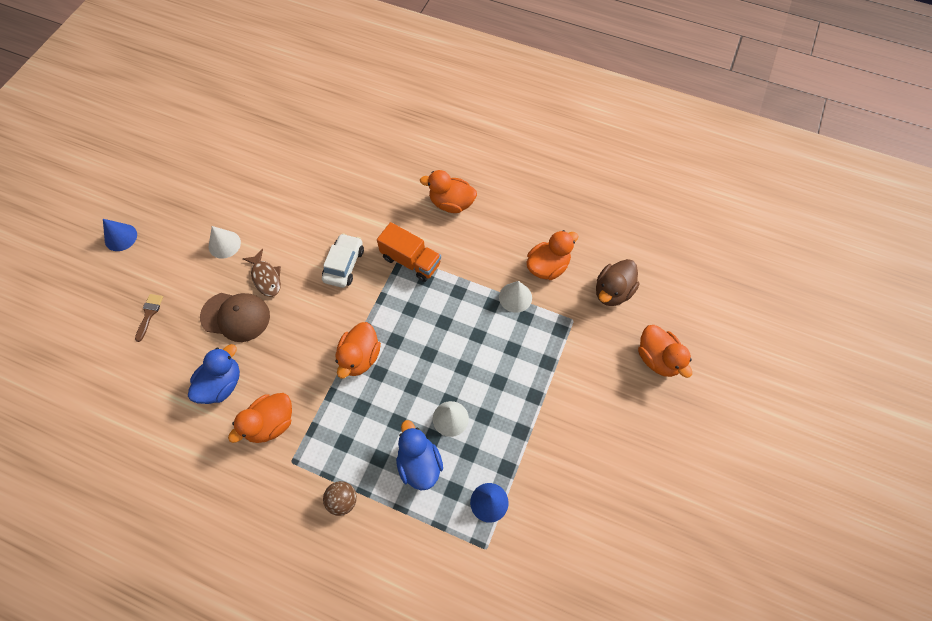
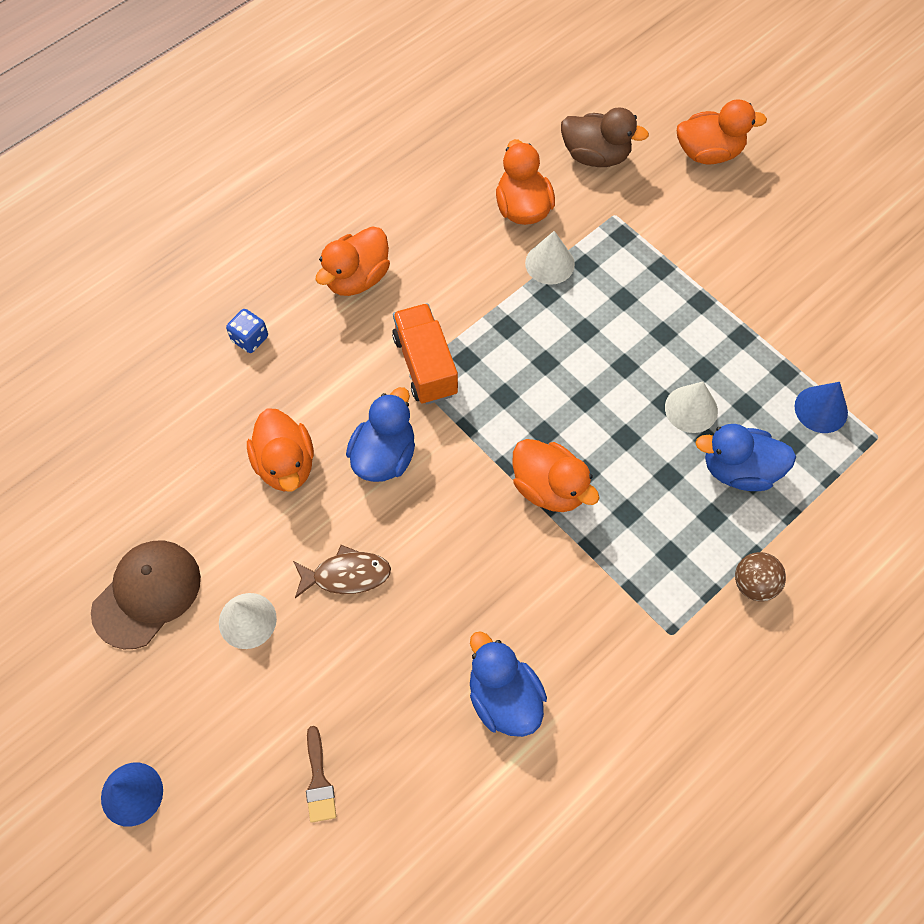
camera: 65 degrees left, 0 degrees up
(149, 314) = (319, 781): brown brush -> brown brush turned 135 degrees counterclockwise
(236, 316) = (394, 642): brown cap -> brown cap (147, 594)
(271, 423) = (600, 644): orange duck -> orange duck (285, 464)
(344, 265) = (384, 456): white car -> blue duck
(387, 172) = (250, 339): none -> blue dice
(411, 261) = (425, 365): orange truck -> orange truck turned 75 degrees counterclockwise
(612, 291) = (595, 156): brown duck -> brown duck turned 45 degrees counterclockwise

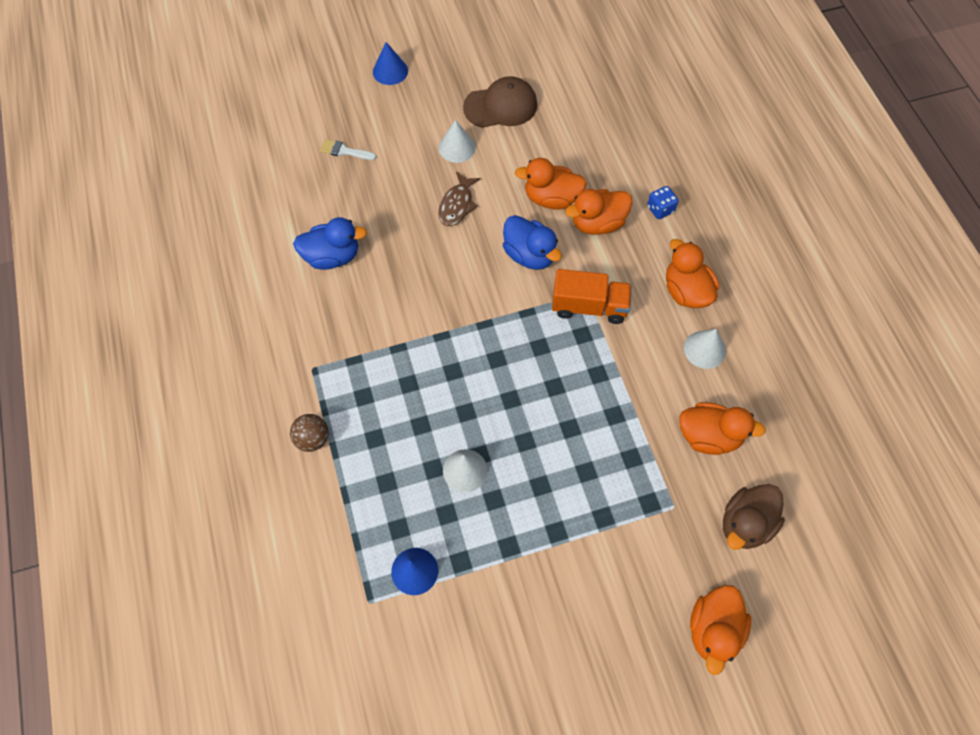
camera: 115 degrees right, 0 degrees up
(147, 594) = (500, 106): brown cap -> brown cap turned 75 degrees counterclockwise
(319, 781) = (344, 151): brown brush -> white brush
(549, 488) = (453, 343): orange duck -> orange duck (597, 223)
(550, 263) = (644, 431): white cone -> white cone (704, 349)
(739, 470) = (399, 477): blue duck -> none

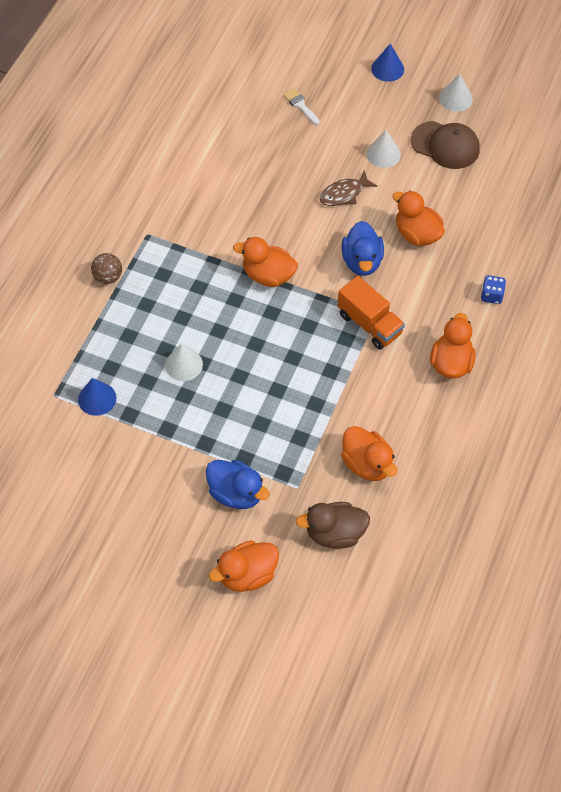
camera: 40 degrees right, 5 degrees down
(332, 256) = (226, 172): blue duck -> blue duck (236, 493)
(597, 223) = (433, 274): orange duck -> orange duck (268, 275)
(704, 349) = (423, 409): white cone -> white cone (455, 98)

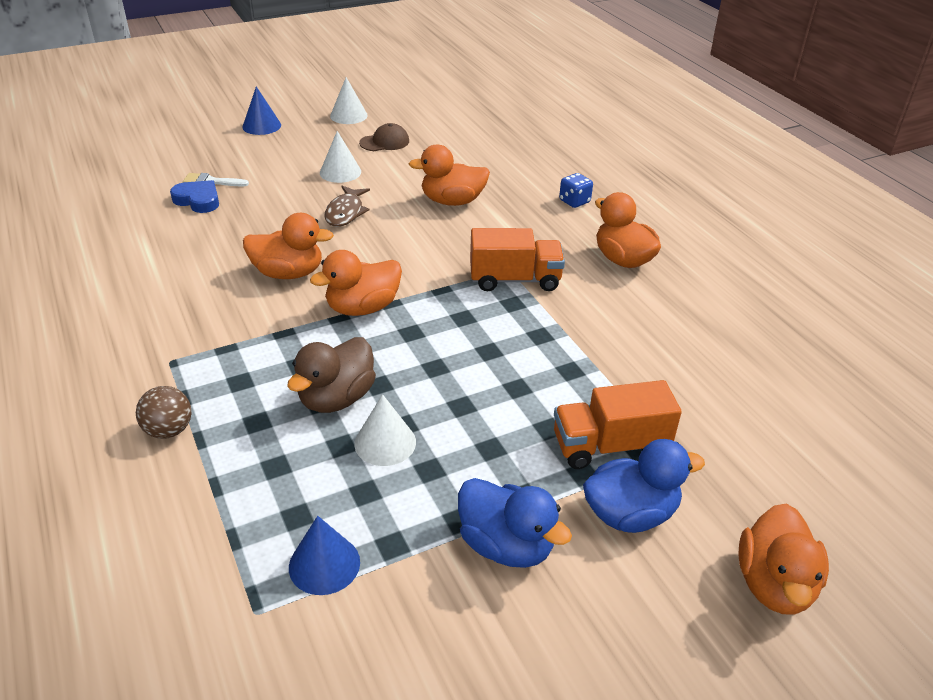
camera: 50 degrees left, 20 degrees down
(274, 457) = (610, 446): none -> orange truck
(276, 118) = (198, 200): none -> blue heart
(335, 533) = (771, 460): brown duck -> brown duck (336, 398)
(362, 261) = (436, 244): blue duck -> blue duck (506, 545)
(367, 464) = (692, 379): orange duck -> orange duck (288, 273)
(445, 145) = (384, 142): brown cap -> brown cap, size x0.62

